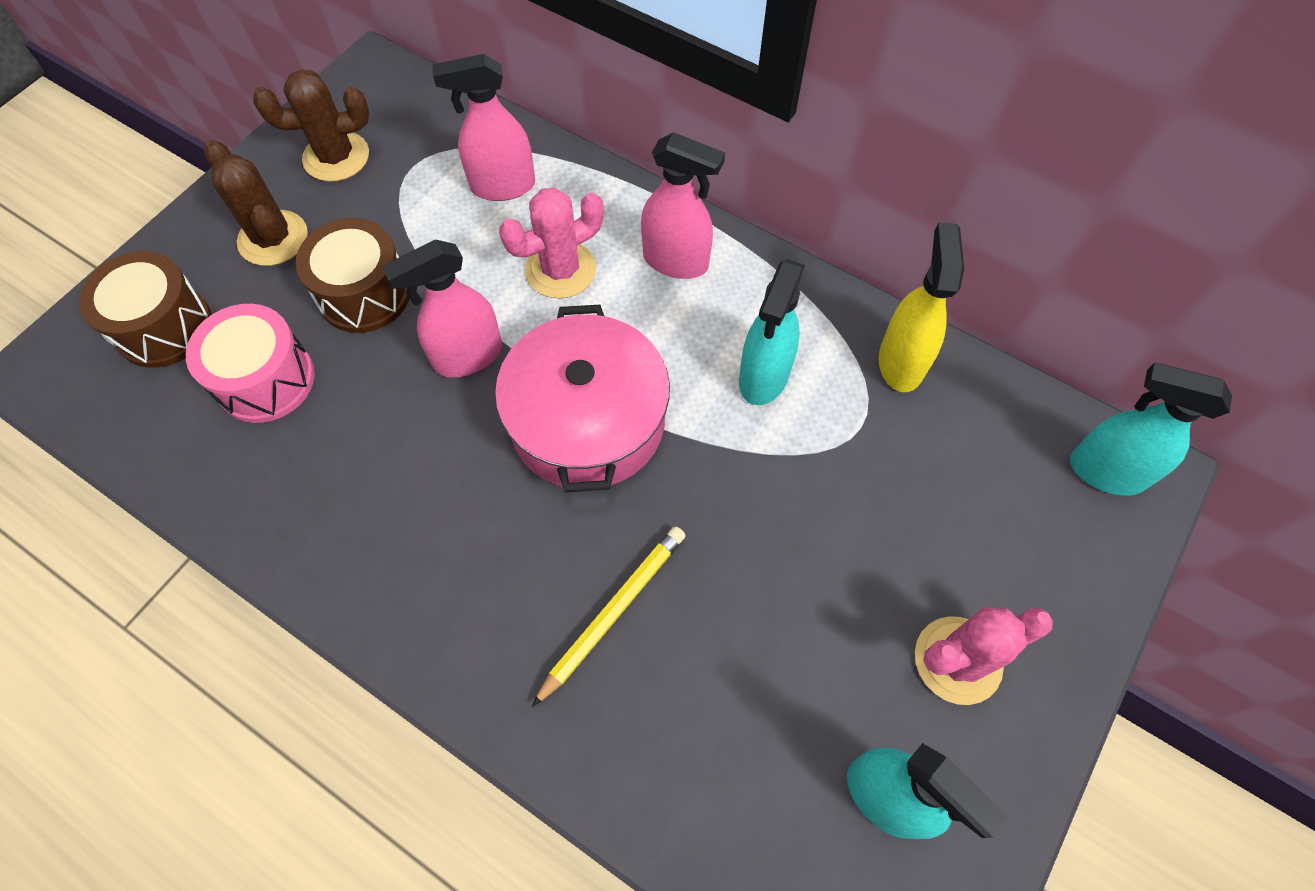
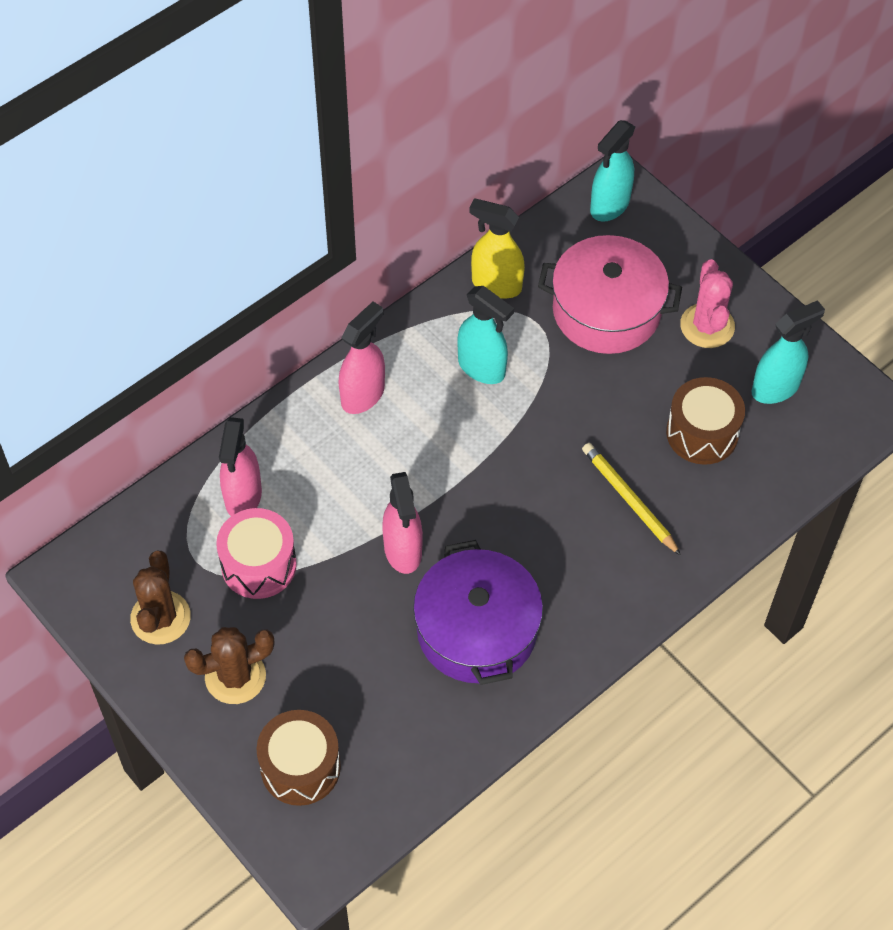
camera: 75 degrees left, 5 degrees down
(265, 380) = (378, 694): pink drum -> pink drum (258, 565)
(364, 294) = (318, 614): brown drum -> brown drum (702, 433)
(369, 465) = (477, 630): none -> purple pot
(561, 270) = (343, 473): pink cactus -> none
(587, 421) = (483, 484): pink pot -> pink pot (606, 310)

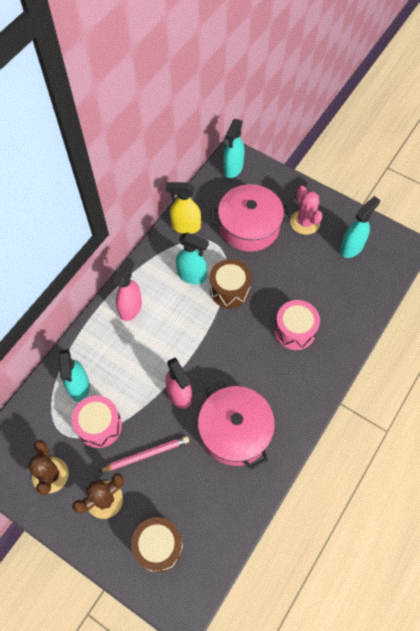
camera: 15 degrees left, 5 degrees up
(243, 497) = (79, 387): pink spray bottle -> turquoise spray bottle
(321, 628) = (146, 455): none -> pink pencil
(477, 630) = (235, 431): purple pot -> pink pot
(629, 499) = (294, 330): yellow pencil -> pink drum
(702, 433) = (321, 282): brown drum -> brown drum (229, 290)

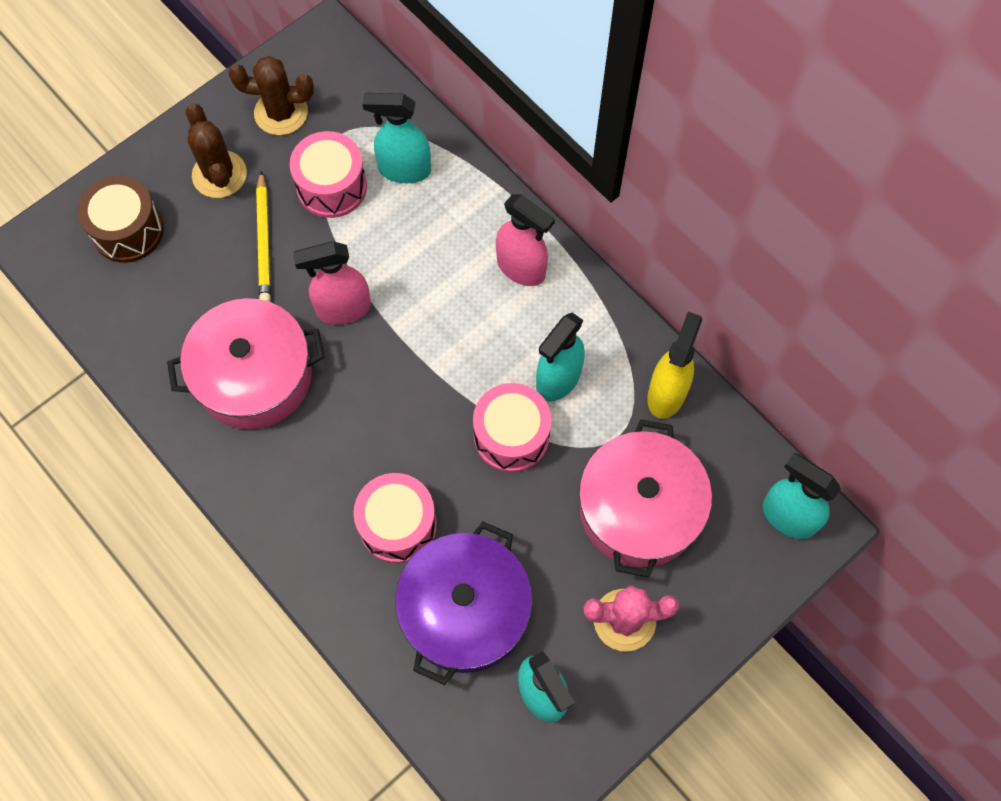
camera: 105 degrees right, 5 degrees up
(146, 455) = (264, 241): pink pencil -> yellow pencil
(229, 290) = (511, 436): brown drum -> pink drum
(326, 289) = (465, 610): none -> purple pot

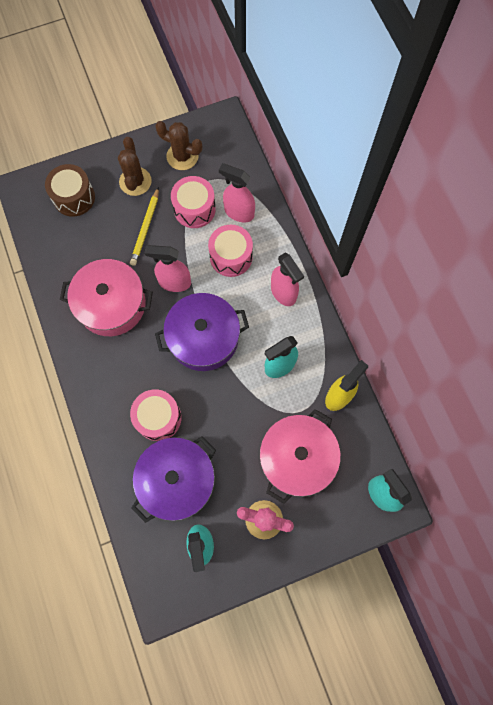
camera: 20 degrees right, 5 degrees up
(404, 170) = (239, 212): turquoise spray bottle -> pink spray bottle
(422, 378) = (203, 338): none -> purple pot
(511, 436) = (240, 389): pink drum -> pink drum (231, 257)

